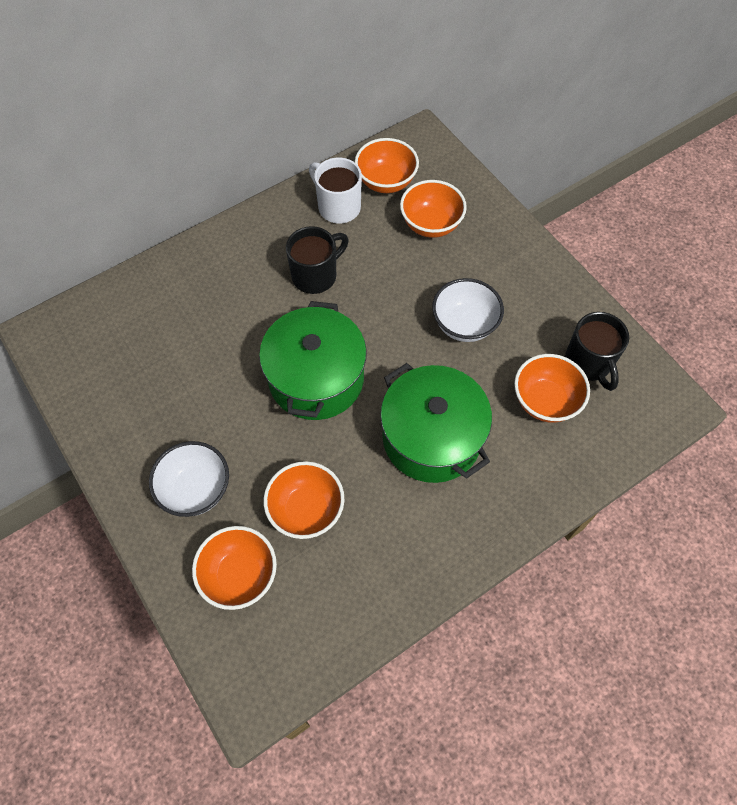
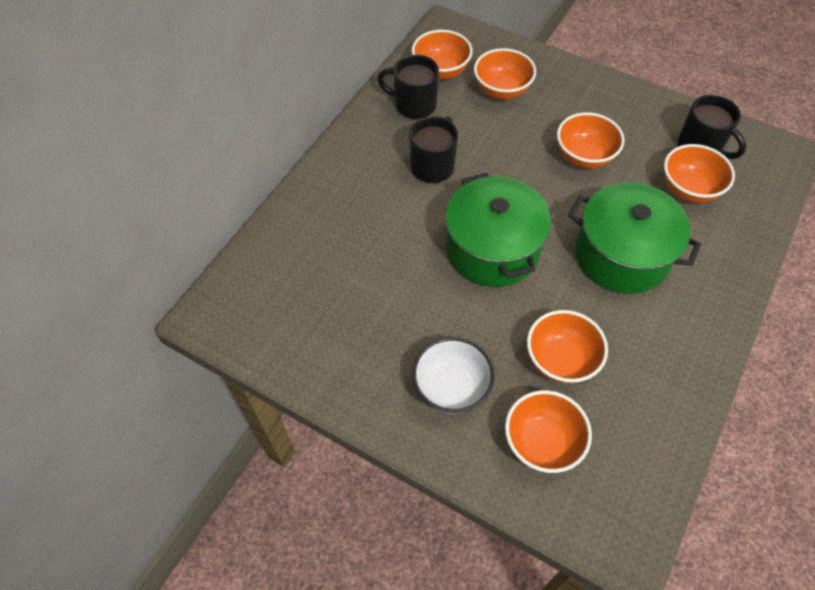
camera: 25 degrees left, 5 degrees down
(338, 207) = (414, 105): white mug -> black mug
(464, 324) = (584, 157): white bowl -> orange bowl

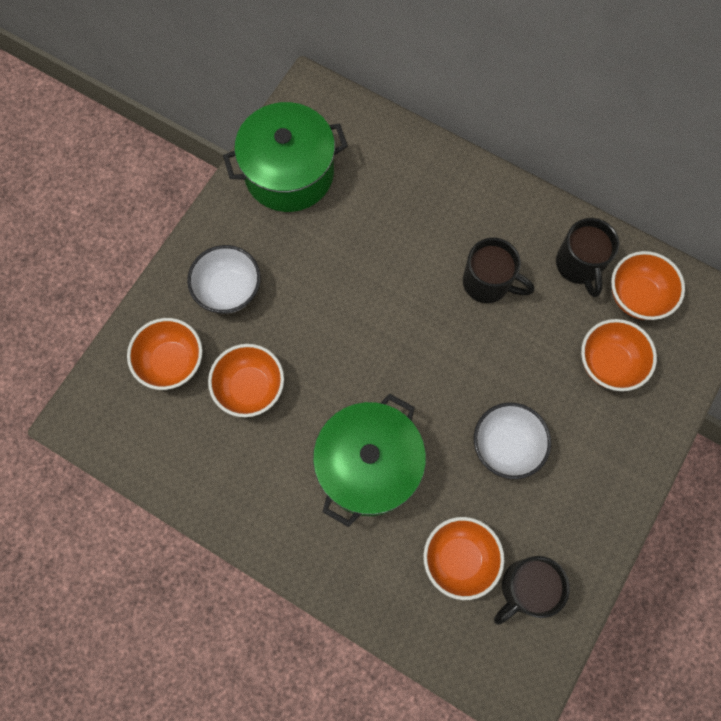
camera: 90 degrees right, 15 degrees up
(414, 105) = (579, 265): black mug -> black mug turned 150 degrees clockwise
(492, 249) = (379, 336): green pot -> green pot (289, 173)
(584, 157) = (506, 446): orange bowl -> white bowl

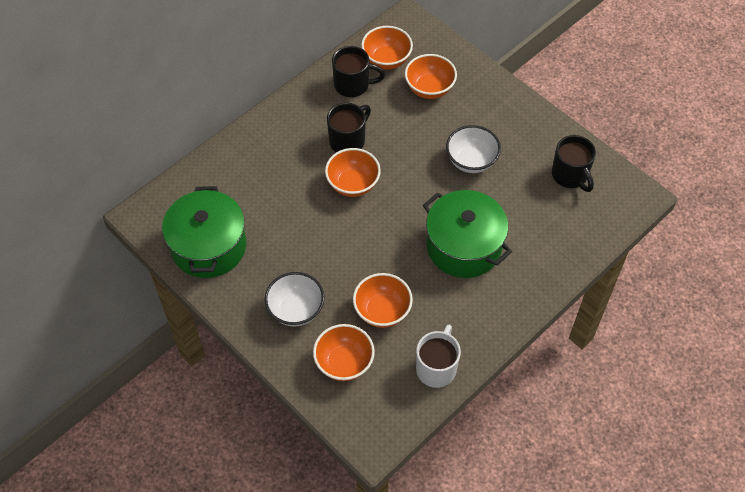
camera: 75 degrees left, 15 degrees down
(187, 471) = (436, 368): none -> white mug
(459, 559) = (543, 208): orange bowl -> orange bowl (353, 184)

